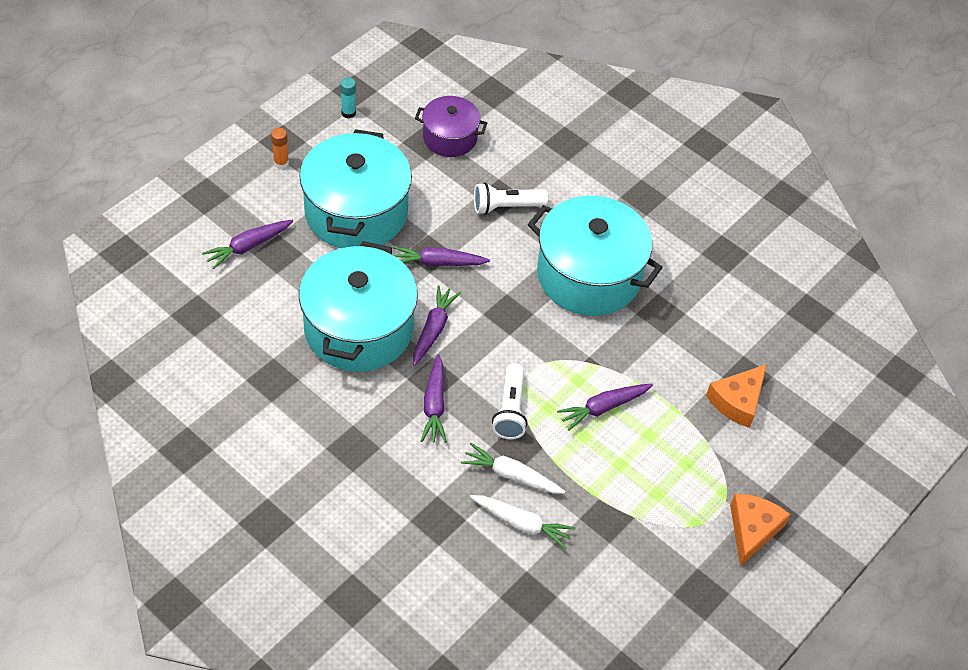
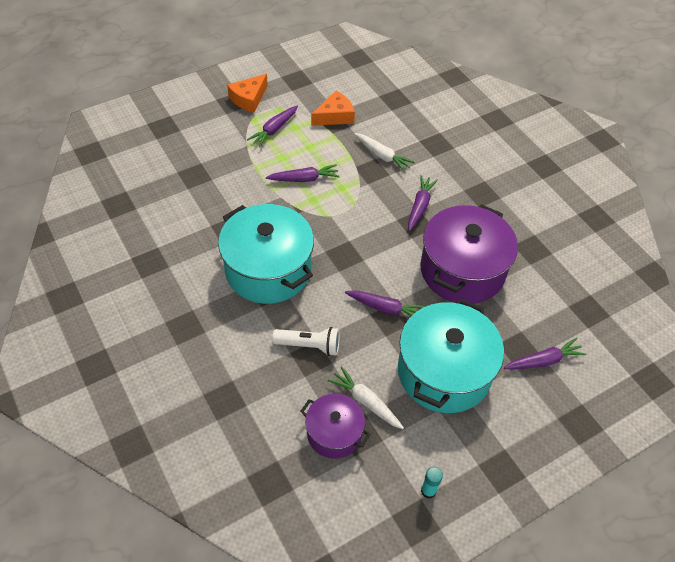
camera: 160 degrees left, 0 degrees up
(281, 163) = (506, 443): orange glue stick -> none
(358, 328) = (462, 270): turquoise pot -> purple pot
(433, 330) = (405, 256): purple carrot -> purple carrot (274, 129)
(510, 410) = (368, 192): white flashlight -> none
(521, 524) = (385, 131): white carrot -> white carrot (366, 402)
(737, 401) = (211, 163): orange cheese -> orange cheese (335, 116)

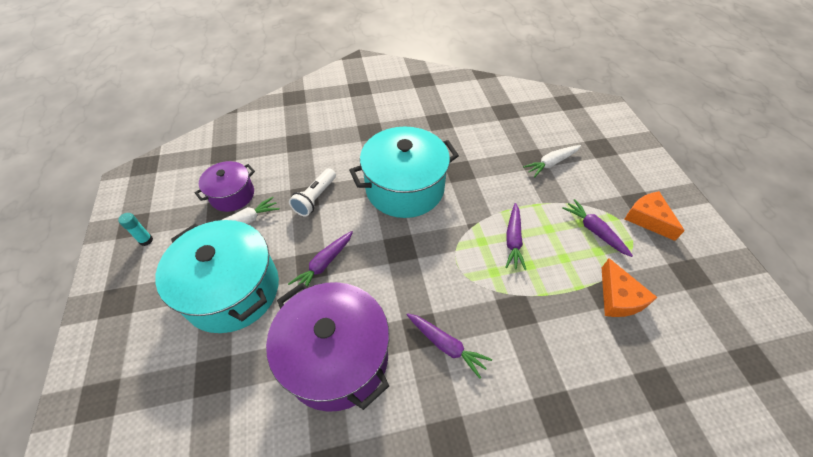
camera: 110 degrees right, 0 degrees up
(382, 156) = (540, 331): white carrot -> white carrot (551, 163)
(543, 361) = (183, 397): purple carrot -> none

